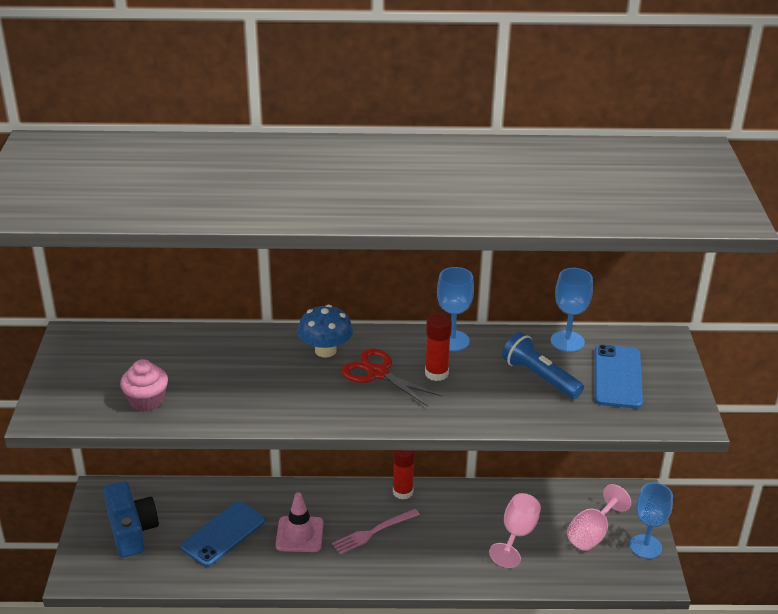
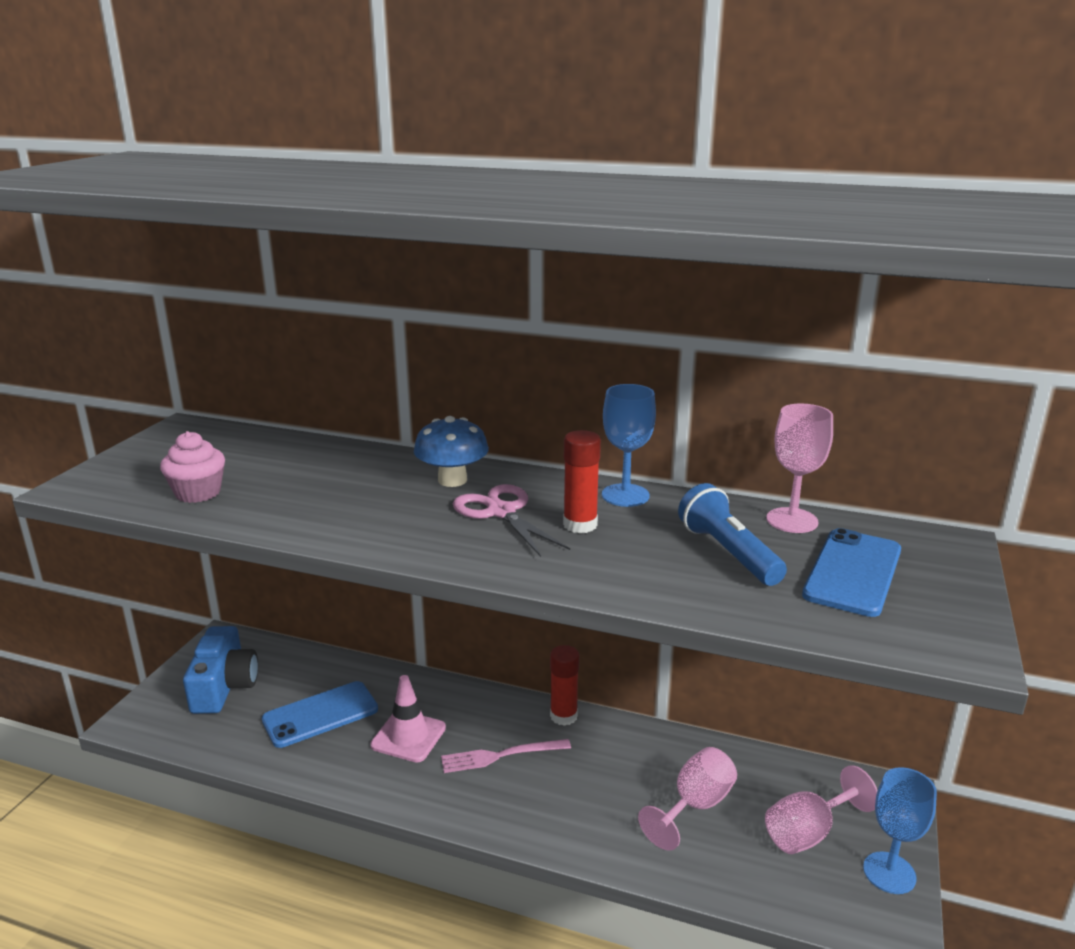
camera: 20 degrees right, 10 degrees down
(378, 373) = (501, 512): red scissors -> pink scissors
(567, 341) = (792, 520): blue goblet -> pink goblet

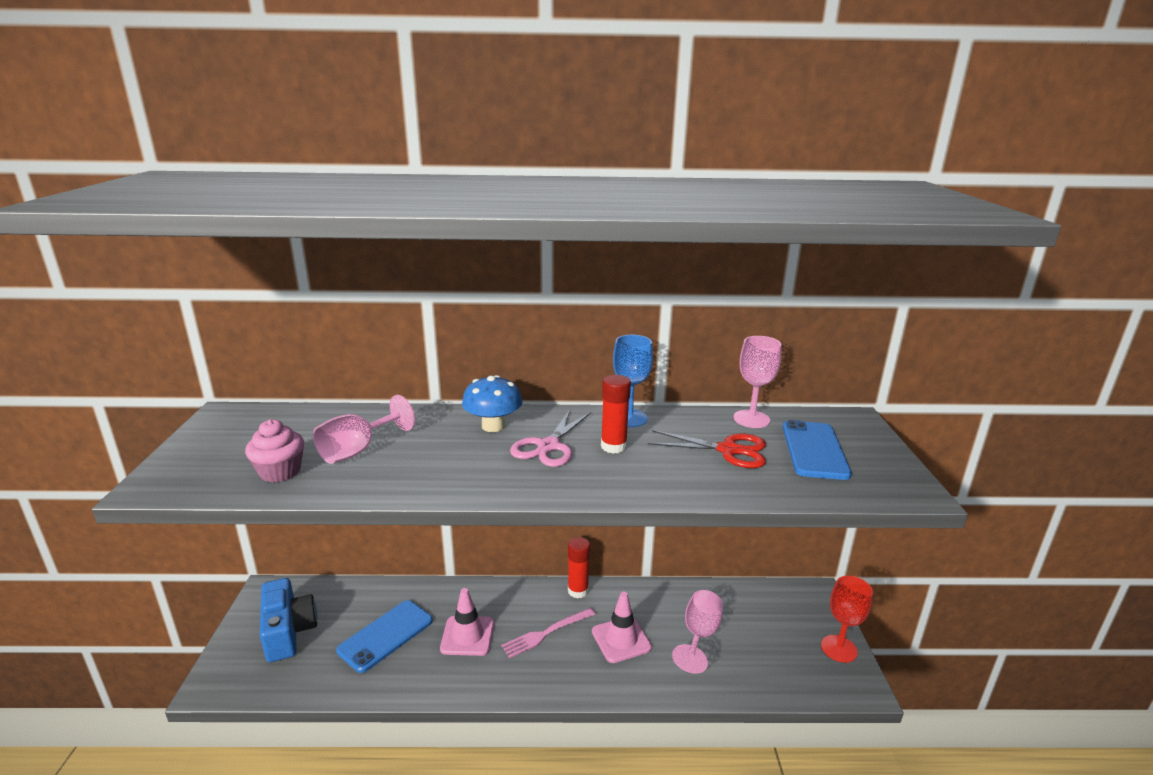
camera: 20 degrees left, 0 degrees up
(501, 512) = (549, 446): pink scissors -> pink scissors turned 105 degrees counterclockwise
(589, 785) = (621, 639): none -> pink traffic cone
(728, 553) = (728, 450): blue flashlight -> red scissors
(808, 832) = (778, 634): pink goblet -> pink goblet (357, 450)
(889, 873) = (839, 648): blue goblet -> red goblet

